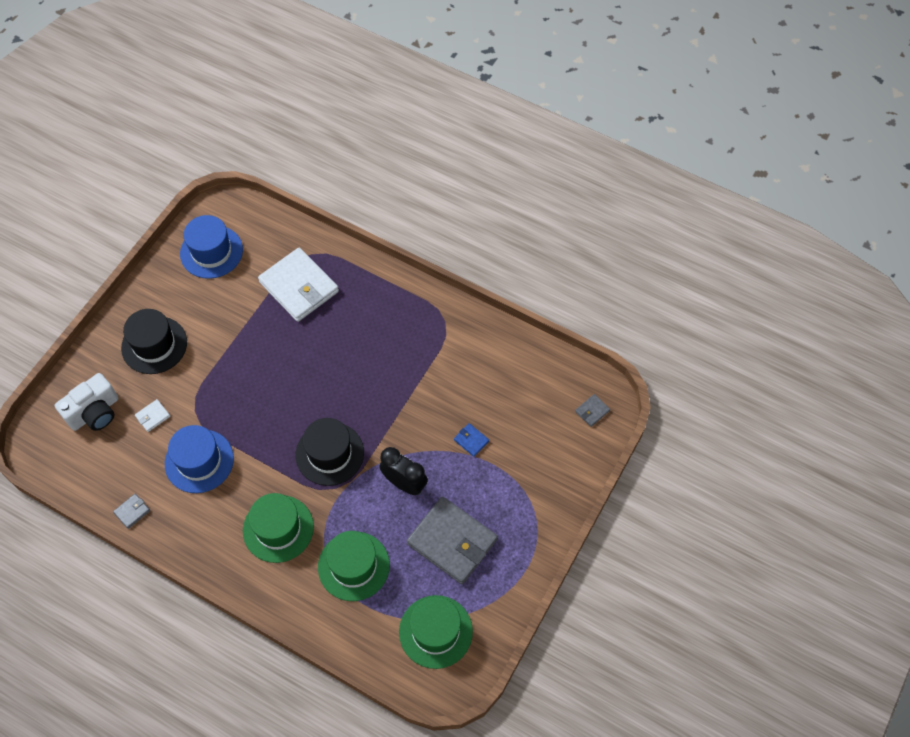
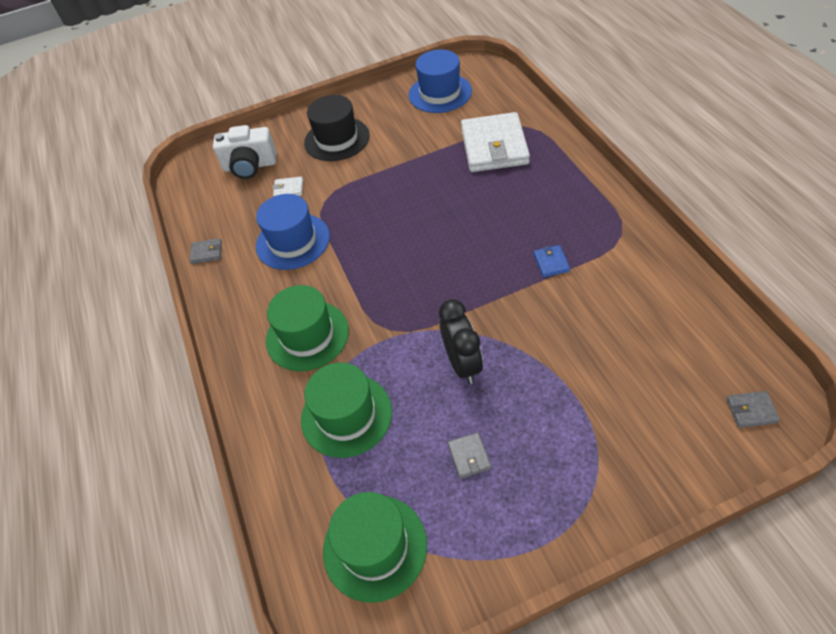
camera: 45 degrees right, 10 degrees down
(329, 453) = (410, 295): black hat -> none
(452, 542) = (469, 456): grey wallet -> grey wallet, size x0.41
(471, 440) = (569, 362): blue wallet -> blue wallet (551, 263)

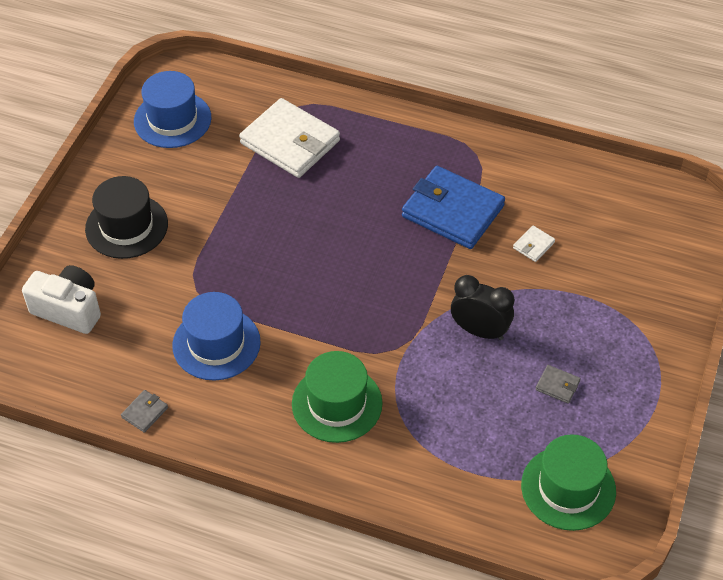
camera: 55 degrees left, 0 degrees up
(250, 166) = (69, 309): white camera -> white camera turned 105 degrees counterclockwise
(288, 189) = (144, 303): white wallet -> white wallet (533, 245)
(346, 415) = (444, 430): green hat -> none
(551, 263) = (452, 211): blue wallet -> blue wallet, size x2.46
(751, 410) = (680, 223): grey wallet -> none

